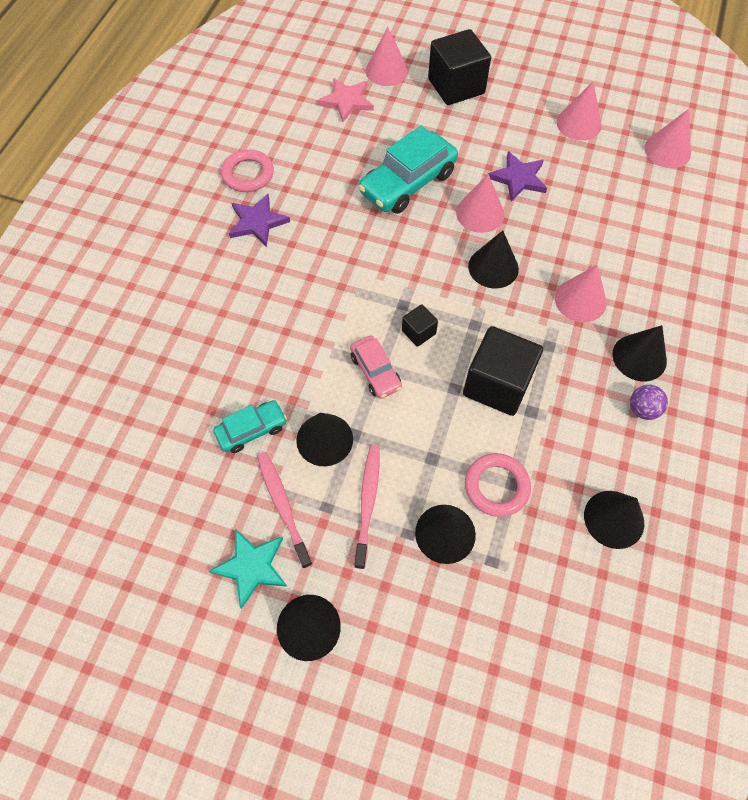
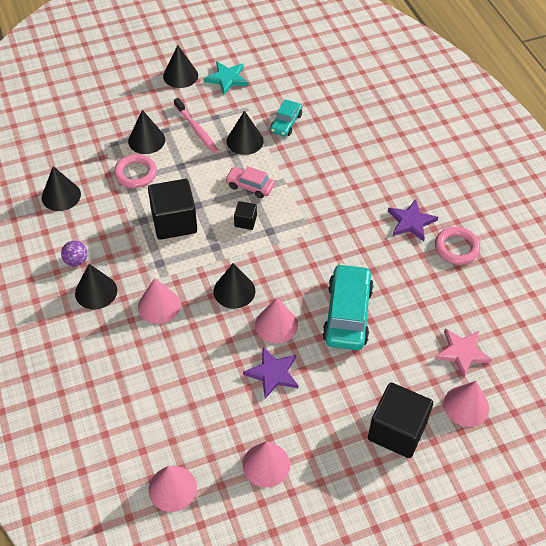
camera: 140 degrees right, 10 degrees down
(283, 507) = (236, 105): pink toothbrush -> none

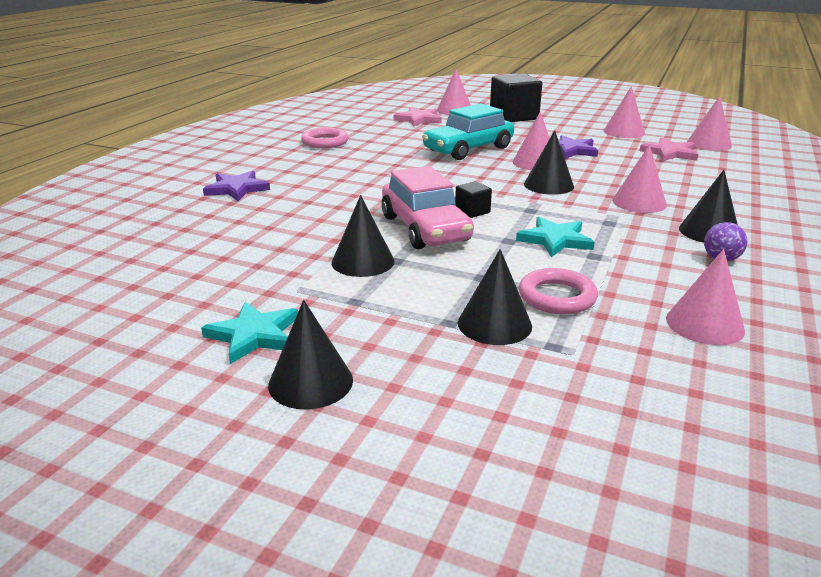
camera: 135 degrees left, 25 degrees down
(61, 196) = (704, 324): black cone -> pink cone
(174, 222) = (555, 240): black cube -> turquoise star
(192, 430) = (669, 153): none -> pink star
(196, 129) = (403, 300): pink toothbrush -> none
(250, 186) = (425, 229): pink car -> pink car, size x1.79
(286, 123) = (285, 253): turquoise car -> none
(411, 222) = (327, 160): purple star -> purple star (237, 189)

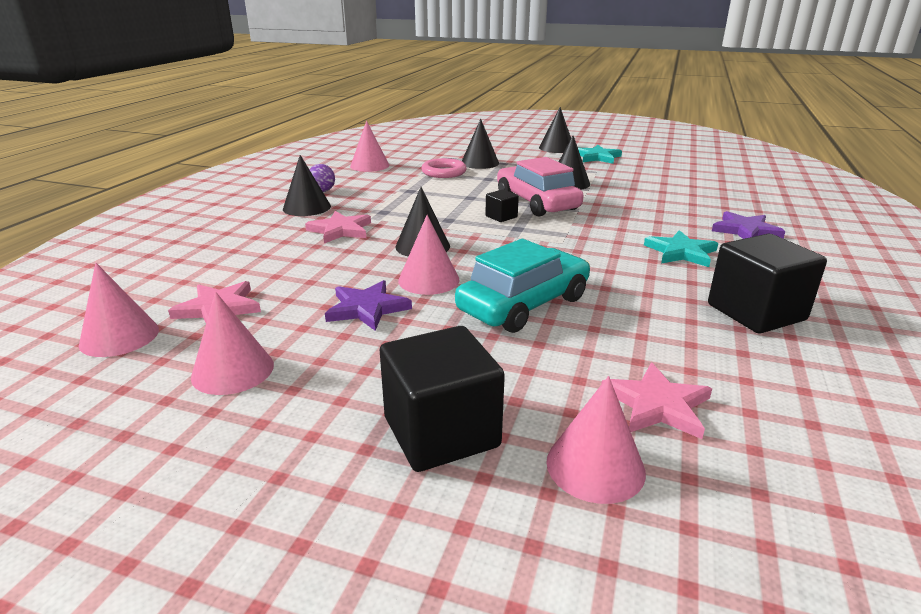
camera: 175 degrees right, 0 degrees up
(325, 142) = (756, 312): pink ring -> black cube
(555, 240) = (434, 198): turquoise star -> turquoise star (681, 252)
(639, 202) = (340, 230): pink cone -> pink star

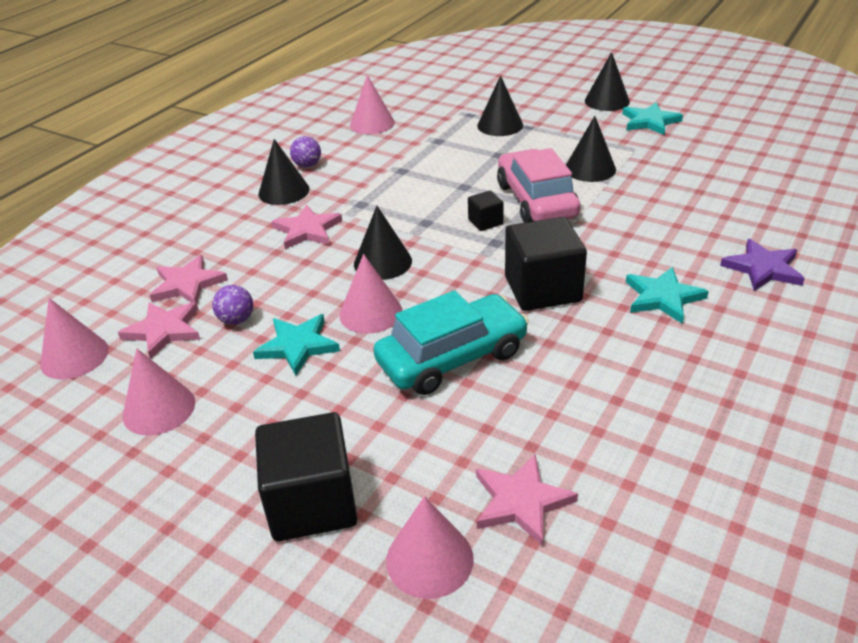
camera: 15 degrees right, 10 degrees up
(233, 273) = (187, 284): none -> pink star
(295, 295) = (236, 320): none -> purple ball
(367, 308) = (298, 346): purple star -> turquoise star
(444, 172) = (451, 140): pink ring -> none
(756, 312) = (695, 396): black cube -> black cube (542, 289)

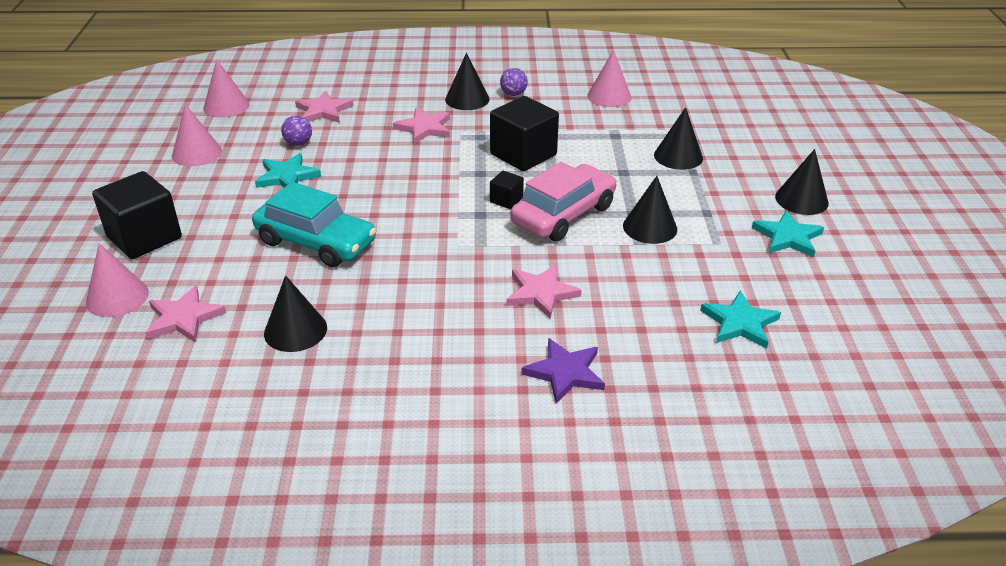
camera: 55 degrees right, 0 degrees up
(164, 330) = (270, 123): pink star -> pink star (541, 293)
(370, 313) = (343, 191): pink cone -> none
(382, 262) = (409, 173): black cone -> black cone (295, 330)
(542, 289) = (432, 257): black cube -> black cube (523, 155)
(662, 297) = (469, 322): turquoise star -> turquoise star (739, 323)

